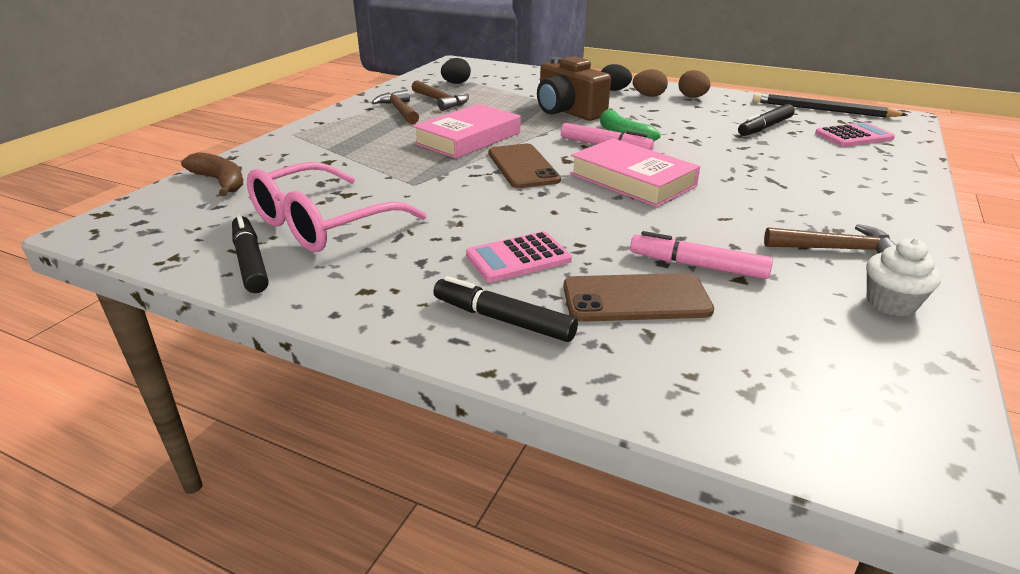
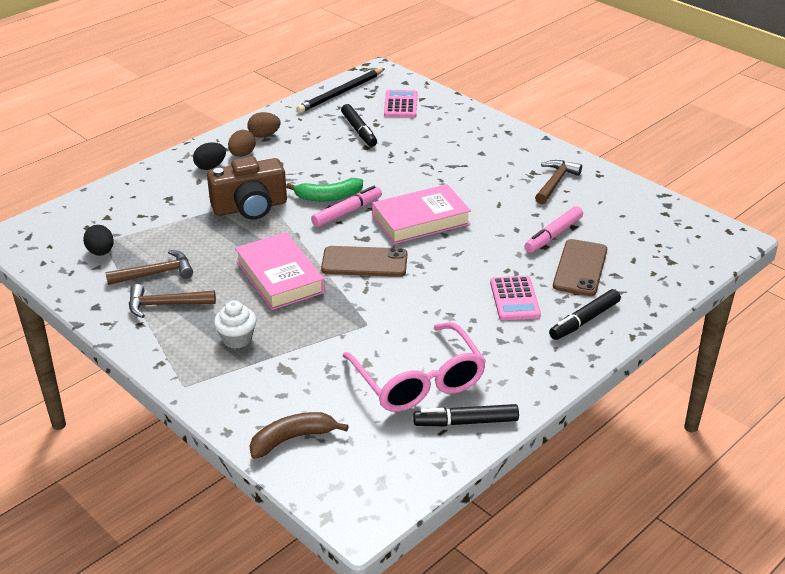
camera: 70 degrees left, 5 degrees up
(891, 303) = (614, 191): white cupcake -> white cupcake (237, 339)

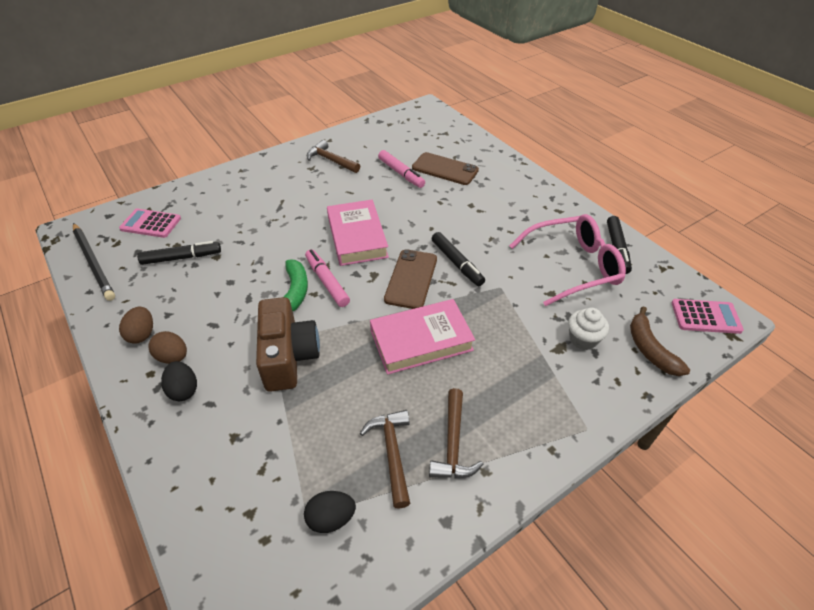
camera: 80 degrees left, 10 degrees up
(237, 339) = (516, 381): white cupcake -> white cupcake (583, 339)
(514, 299) = (477, 204): pink calculator -> pink calculator (705, 317)
(584, 320) = (505, 178): black marker -> black marker (457, 263)

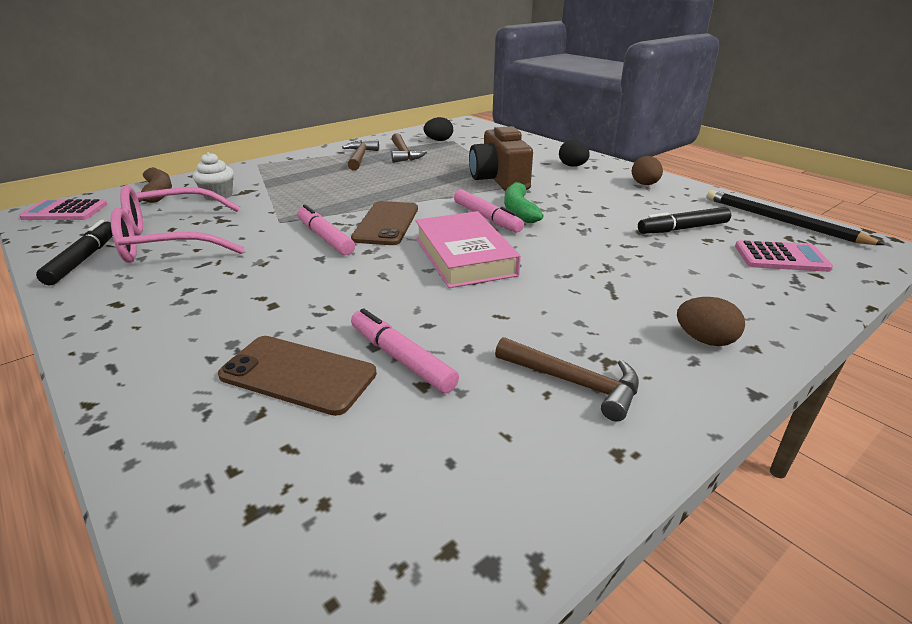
camera: 175 degrees right, 15 degrees down
(173, 357) = (600, 176): brown egg -> brown egg (704, 340)
(421, 340) = (378, 190): pink book -> none
(457, 263) = (325, 237): black marker -> pink marker

